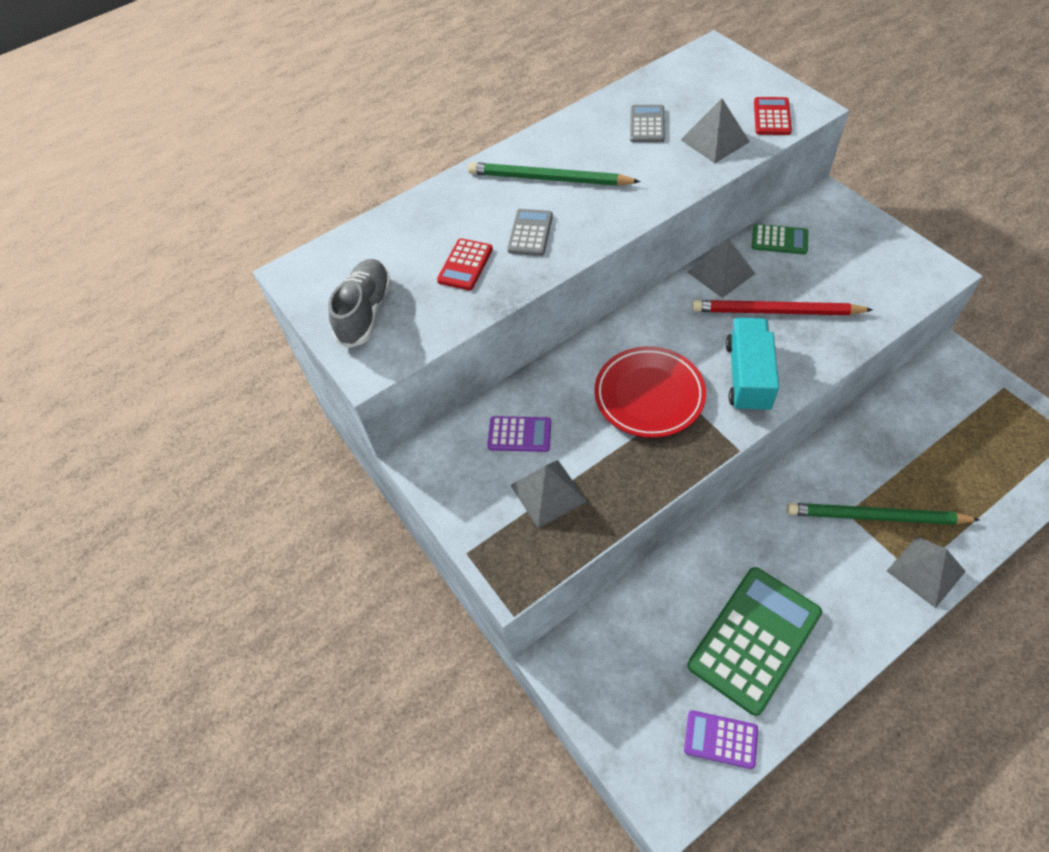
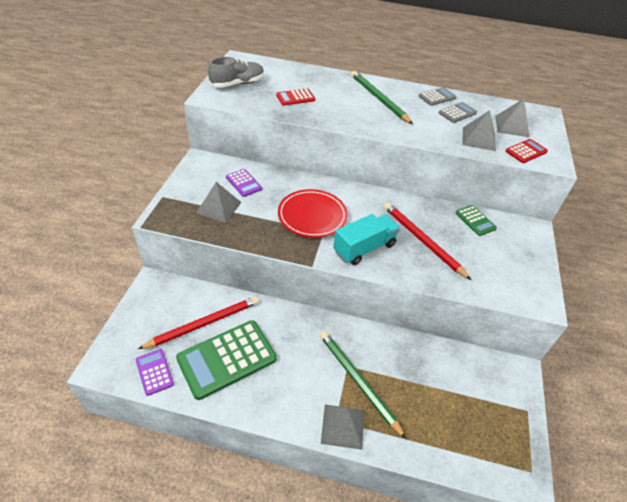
camera: 40 degrees right, 10 degrees down
(530, 233) = (337, 107): grey calculator -> grey calculator (437, 97)
(678, 635) = (204, 324): none -> red pencil
(720, 272) = (423, 208): grey pyramid -> grey pyramid (512, 126)
(754, 639) = (227, 359): green calculator -> green calculator turned 150 degrees clockwise

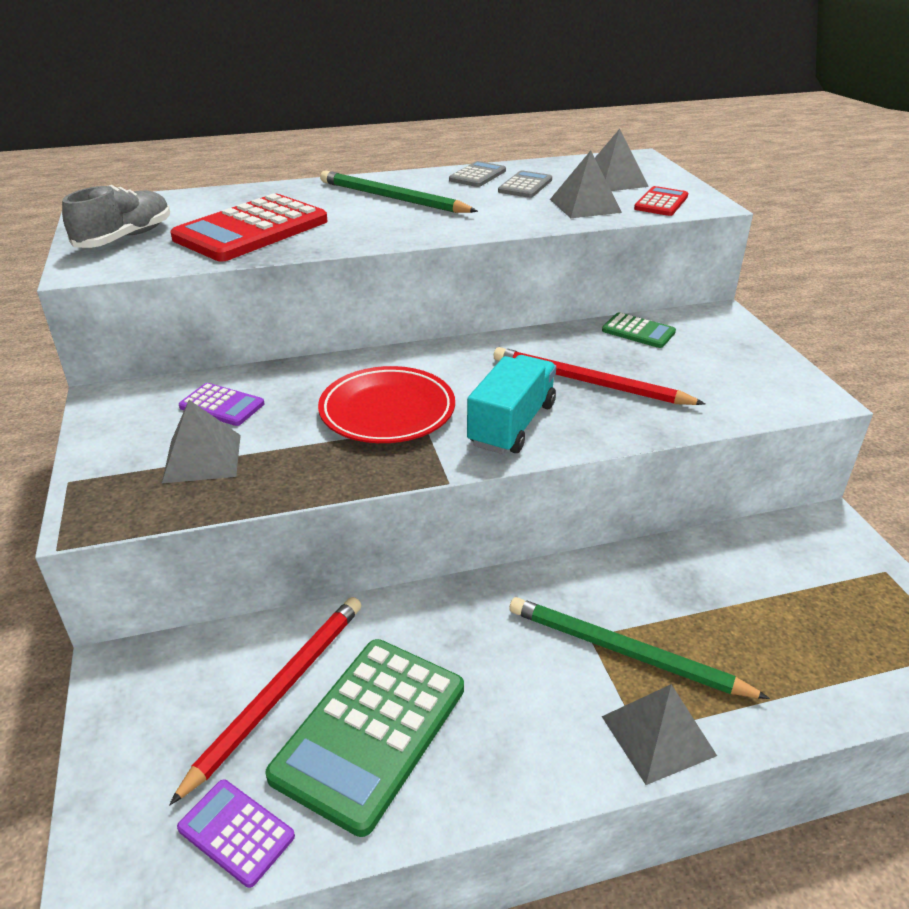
camera: 25 degrees left, 10 degrees down
(295, 97) = (251, 230): red calculator -> red calculator, size x2.03

